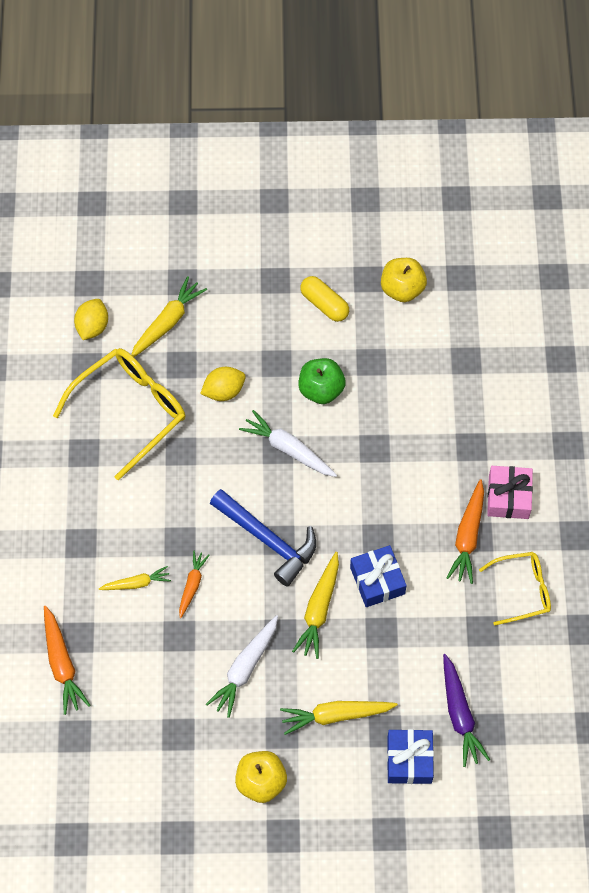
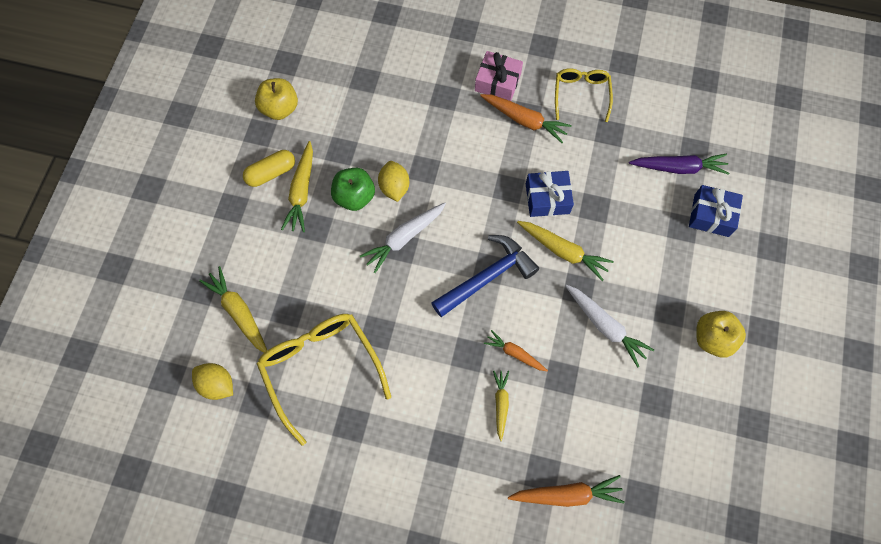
camera: 75 degrees left, 5 degrees up
(224, 391) = (328, 279): yellow lemon -> yellow lemon (394, 187)
(336, 715) = (662, 262): yellow carrot -> yellow carrot (301, 191)

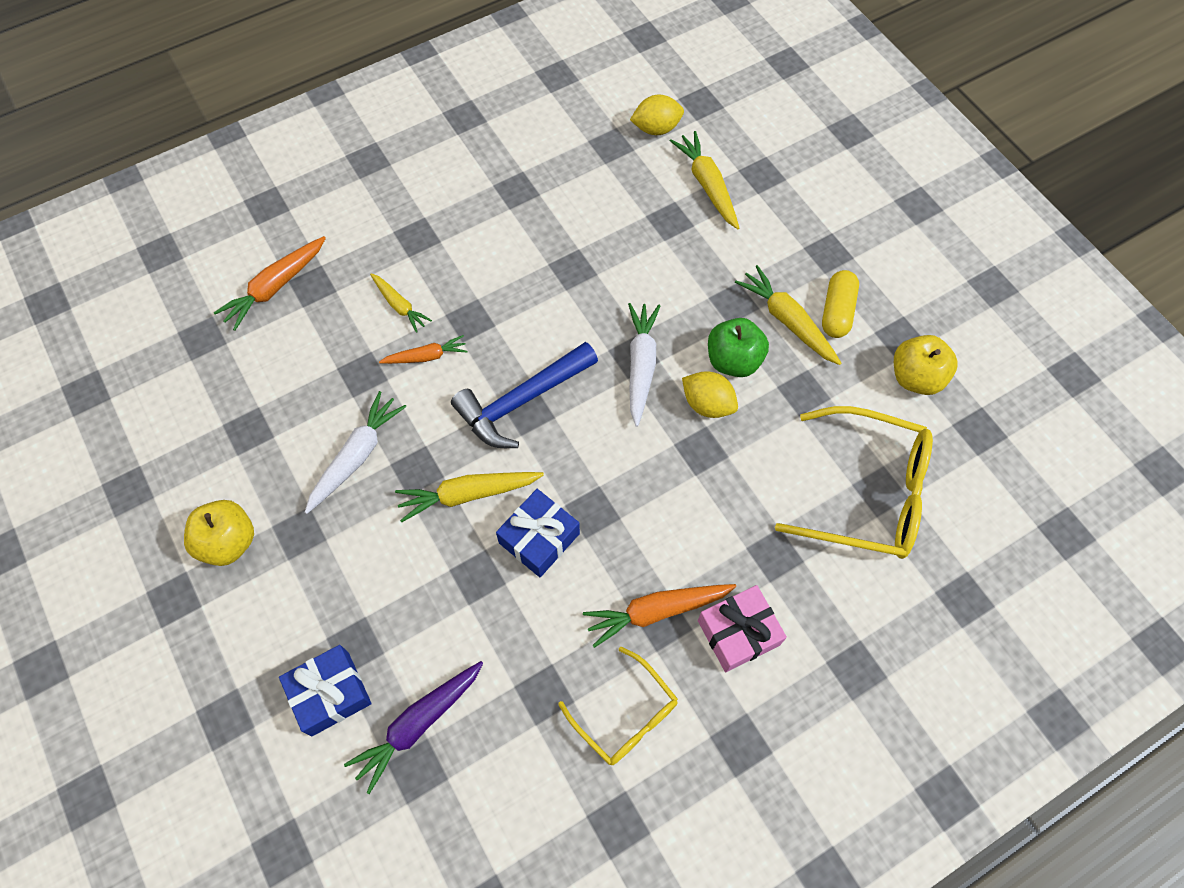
camera: 135 degrees right, 5 degrees down
(239, 312) = (707, 185): yellow carrot -> yellow carrot turned 120 degrees counterclockwise
(321, 368) = (587, 204): yellow glasses -> yellow glasses (867, 492)
(488, 277) = (521, 401): blue hammer -> blue hammer turned 45 degrees clockwise
(605, 326) = (356, 456): white carrot -> white carrot turned 120 degrees clockwise

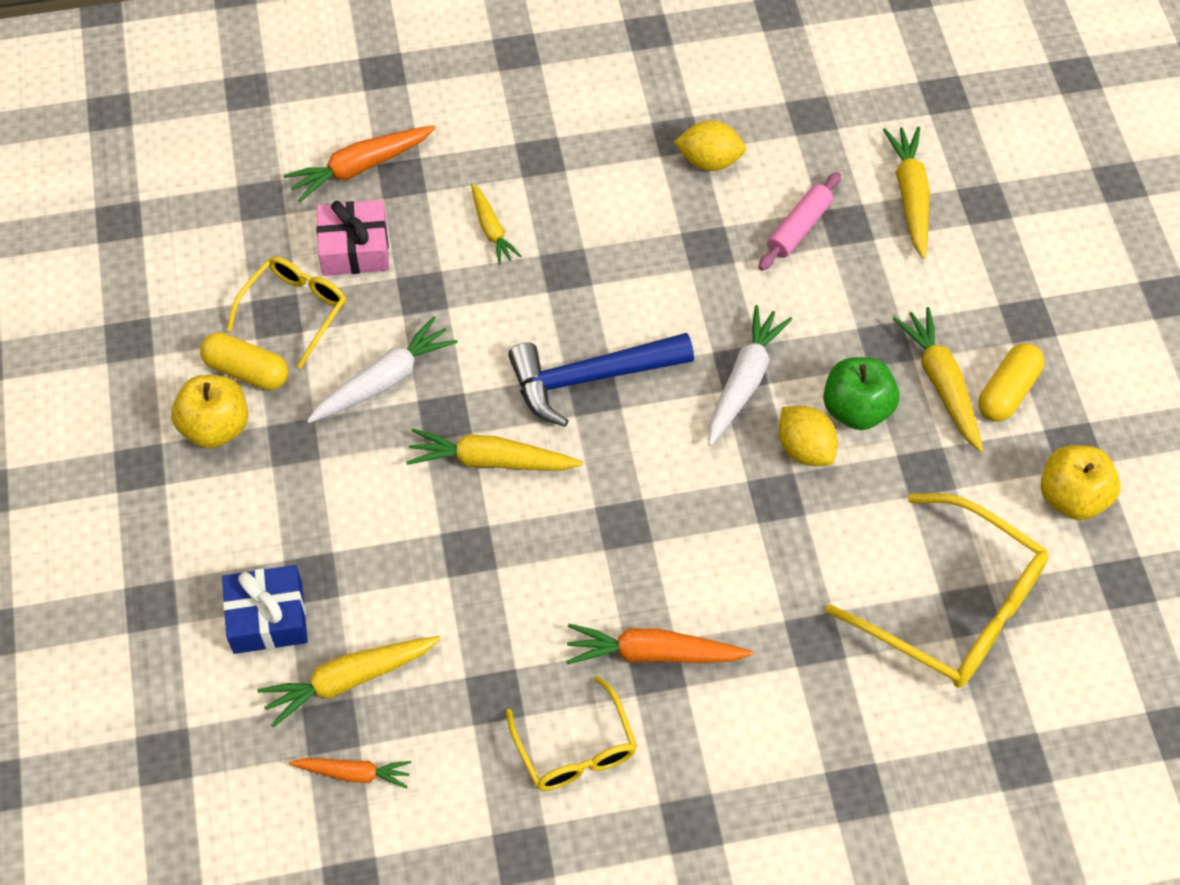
camera: 20 degrees right, 5 degrees down
(239, 485) = (247, 371): none -> yellow capsule
(262, 421) = (295, 310): none -> yellow glasses
(418, 724) = (349, 680): purple carrot -> yellow carrot
(426, 356) = (501, 295): orange carrot -> orange carrot (354, 773)
(539, 538) = (552, 533): blue gift -> none
(635, 233) = (799, 228): none -> pink rolling pin
(656, 128) = (875, 110): yellow lemon -> yellow lemon (709, 161)
(738, 632) = (737, 707): pink gift -> pink gift (354, 248)

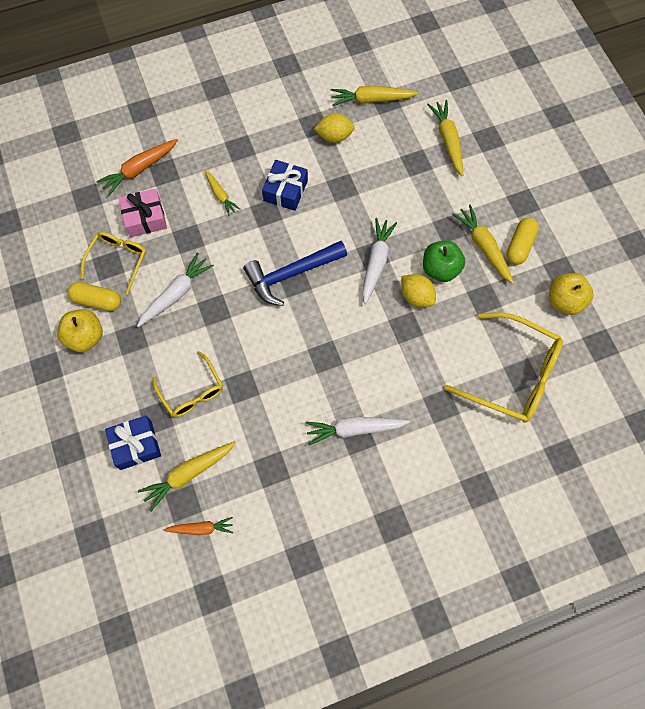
camera: 10 degrees left, 10 degrees up
(491, 461) = (245, 331): yellow carrot -> yellow carrot (371, 100)
(575, 749) = (321, 492): yellow glasses -> yellow glasses (192, 391)
(606, 238) = (285, 191): none -> blue gift
(653, 653) = (354, 429): orange carrot -> white carrot
(799, 228) = (390, 168): pink rolling pin -> none

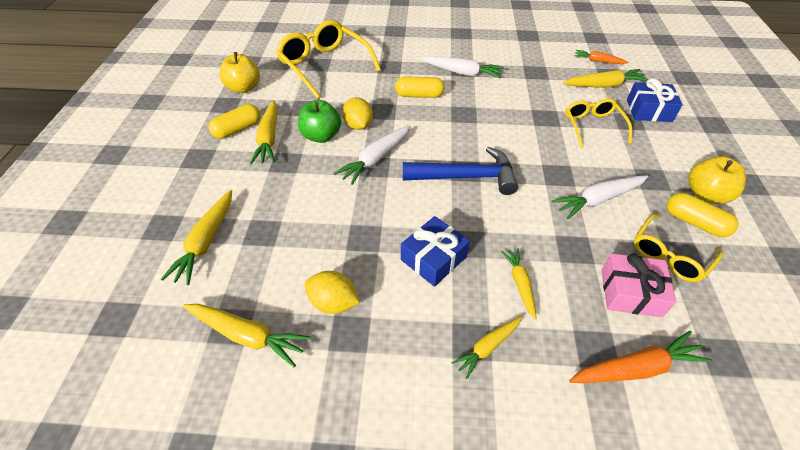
camera: 155 degrees left, 20 degrees down
(229, 147) = (487, 347): none -> yellow carrot
(382, 367) = (419, 95): none -> yellow capsule

